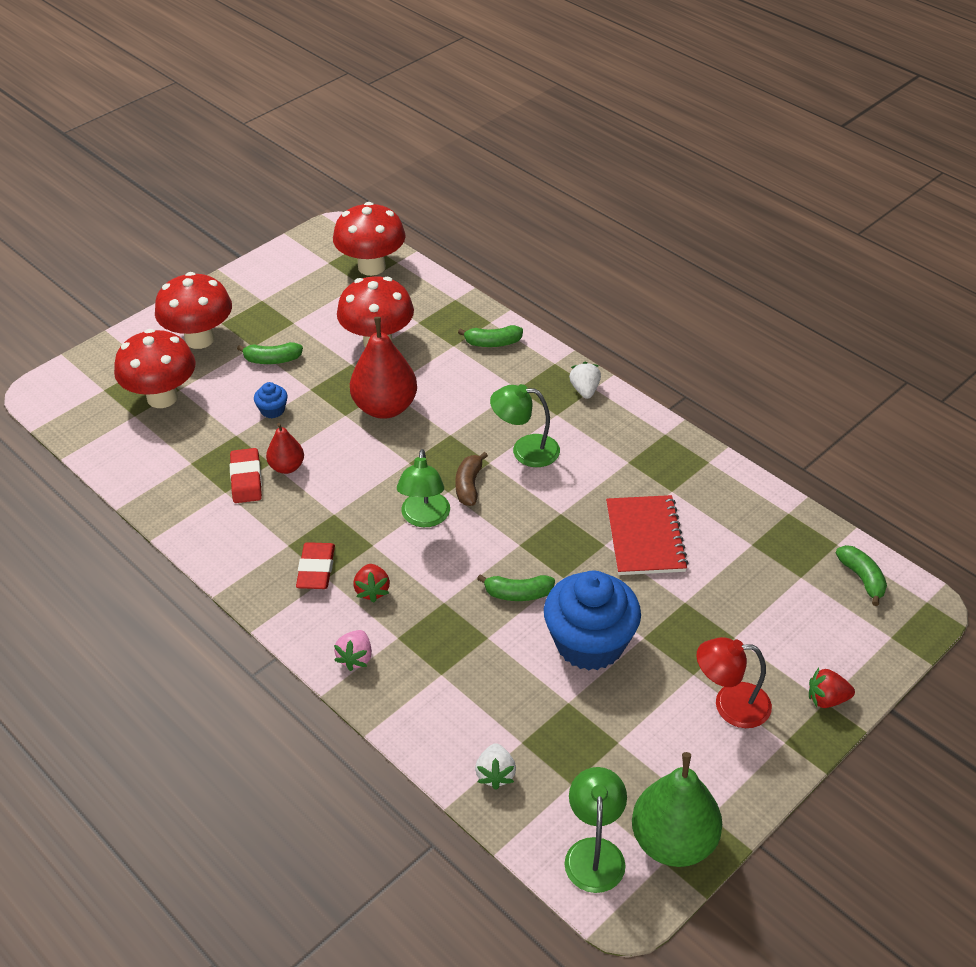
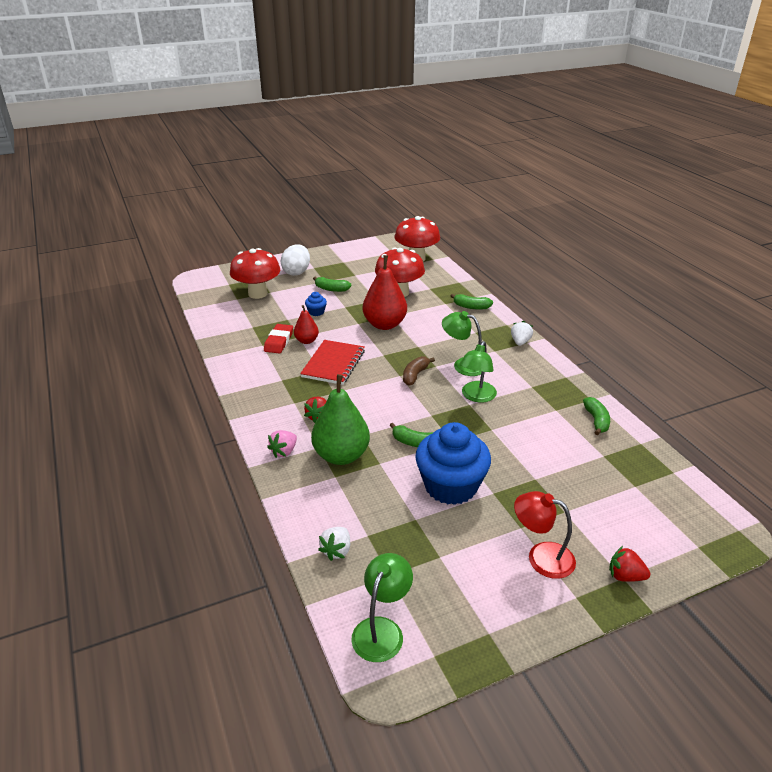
camera: 20 degrees right, 10 degrees down
(199, 339) = (296, 272): red mushroom -> white egg
(316, 569) = (290, 396): red eraser -> none
(424, 518) = (376, 386): green lamp -> green lamp (476, 396)
(645, 537) = (523, 432): red notebook -> red notebook (333, 364)
(673, 842) = (449, 643): green pear -> green pear (341, 455)
(862, 578) = (686, 499): green banana -> green banana (596, 420)

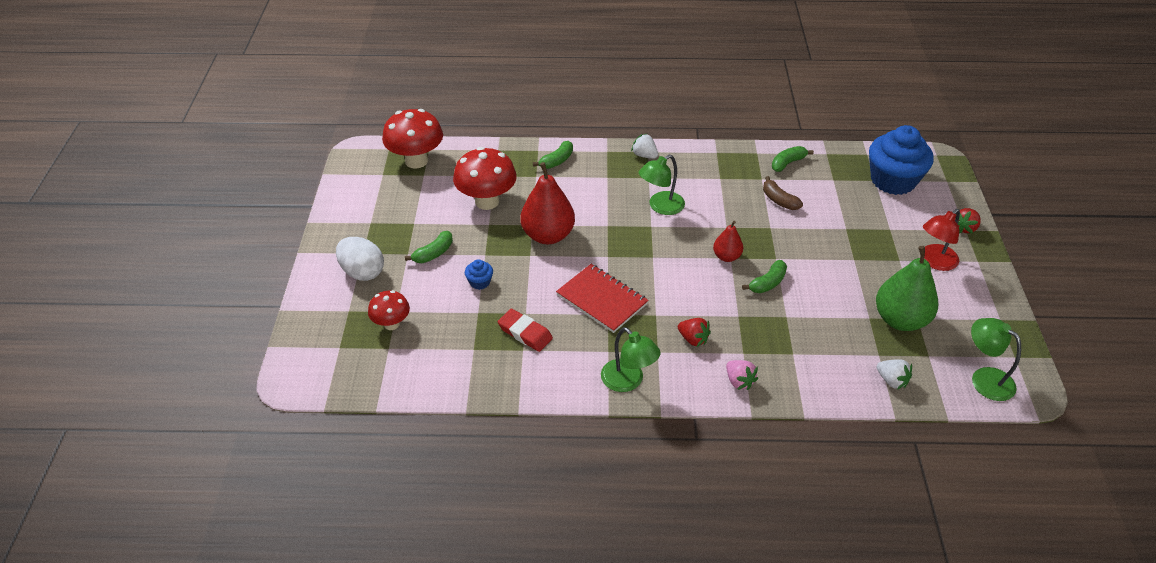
camera: 65 degrees left, 10 degrees up
(258, 294) = (391, 324): red mushroom -> red mushroom, size x0.58
(306, 341) = (539, 308): red pear -> red pear (726, 257)
(341, 455) = (764, 340): green pear -> green pear (900, 320)
(415, 375) = (659, 246): brown banana -> brown banana (779, 200)
(451, 486) = (836, 281): blue cupcake -> blue cupcake (893, 180)
(476, 396) = (717, 218): green lamp -> green lamp (628, 381)
(596, 420) = (787, 163): green banana -> green banana turned 60 degrees counterclockwise

